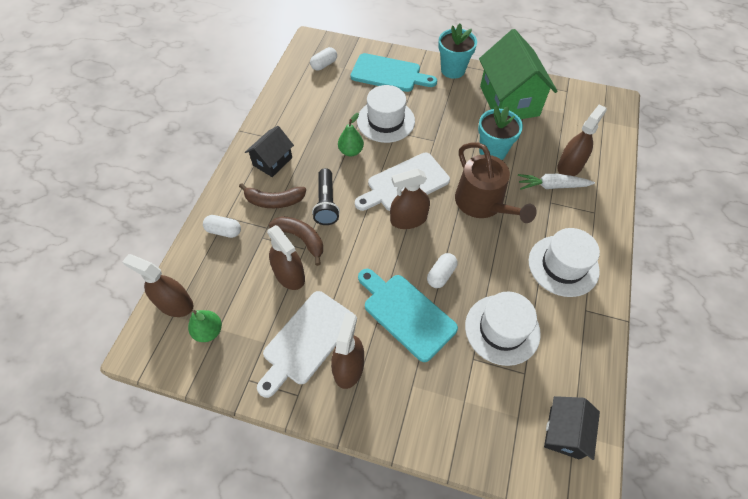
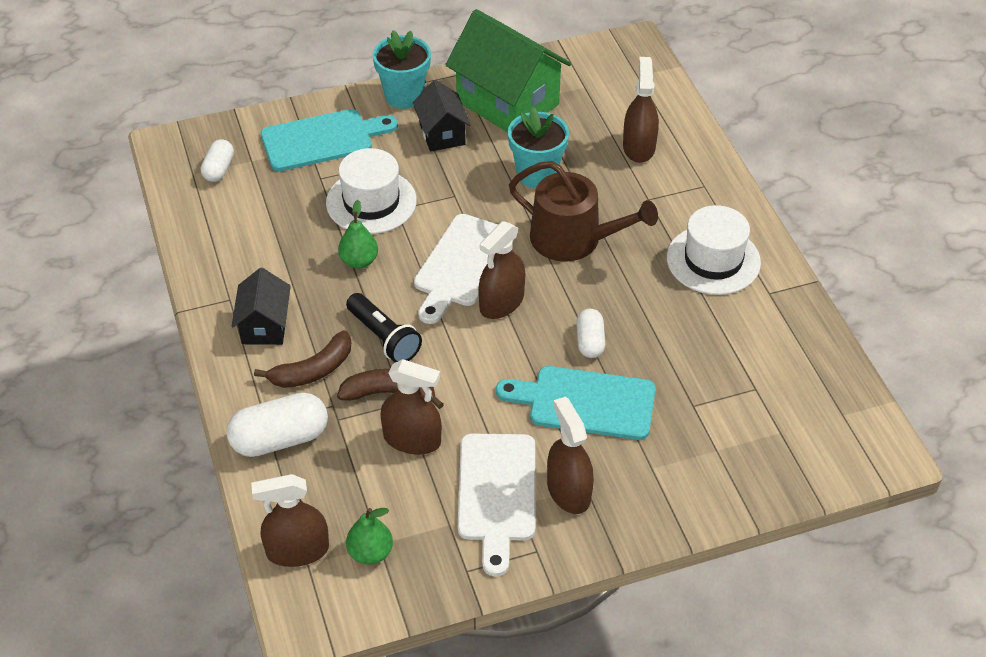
camera: 35 degrees left, 10 degrees down
(224, 231) = (280, 439): white capsule -> white capsule, size x1.71
(502, 329) = (700, 360): white hat -> none
(552, 186) = (636, 180): white carrot -> none
(564, 432) = (833, 419): black house -> black house (442, 134)

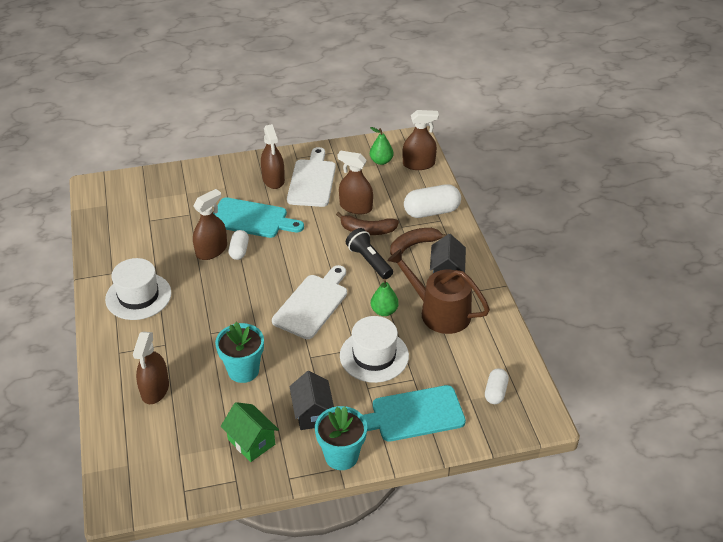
camera: 175 degrees left, 5 degrees down
(501, 302) = (290, 277): brown spray bottle -> brown spray bottle (211, 250)
(507, 103) = (251, 442): green house -> green house, size x0.54
(574, 239) = (230, 317): brown watering can -> brown watering can (439, 312)

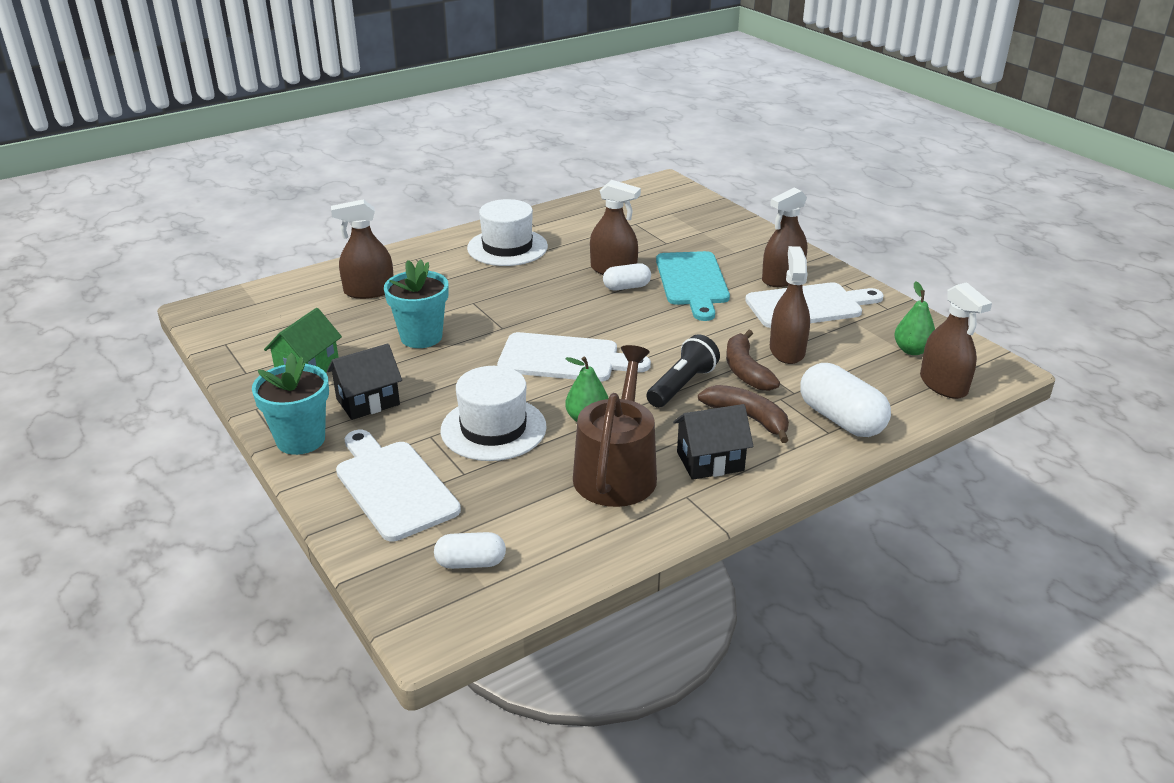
camera: 70 degrees right, 10 degrees down
(413, 415) = (393, 486): turquoise cutting board -> white cutting board

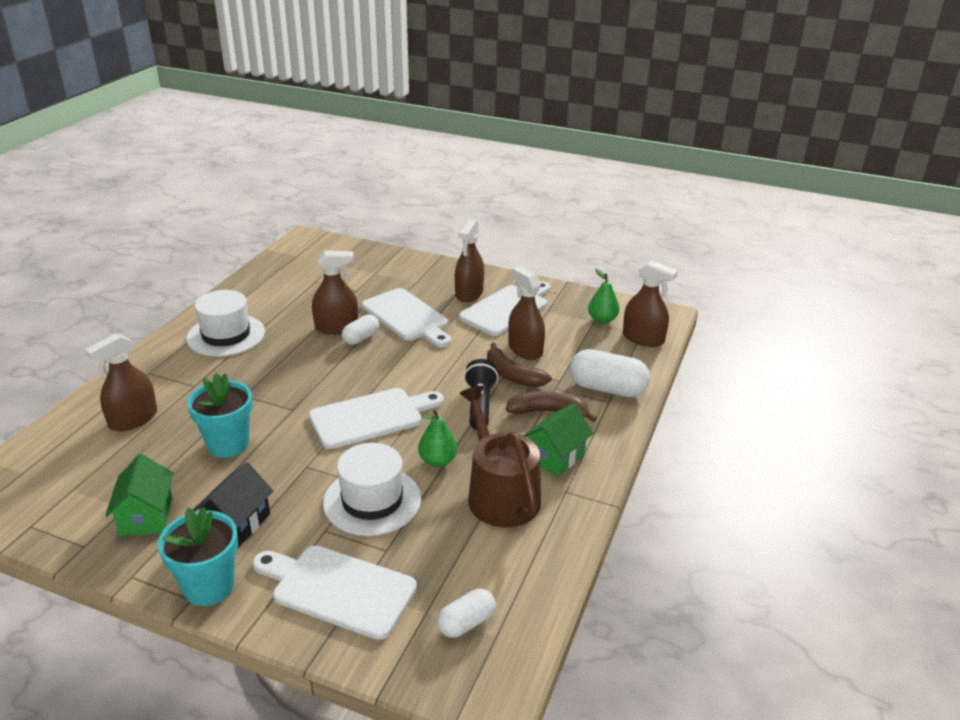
camera: 35 degrees left, 0 degrees up
(692, 282) = (407, 317): turquoise cutting board -> white cutting board
(710, 461) = (555, 457): black house -> green house

